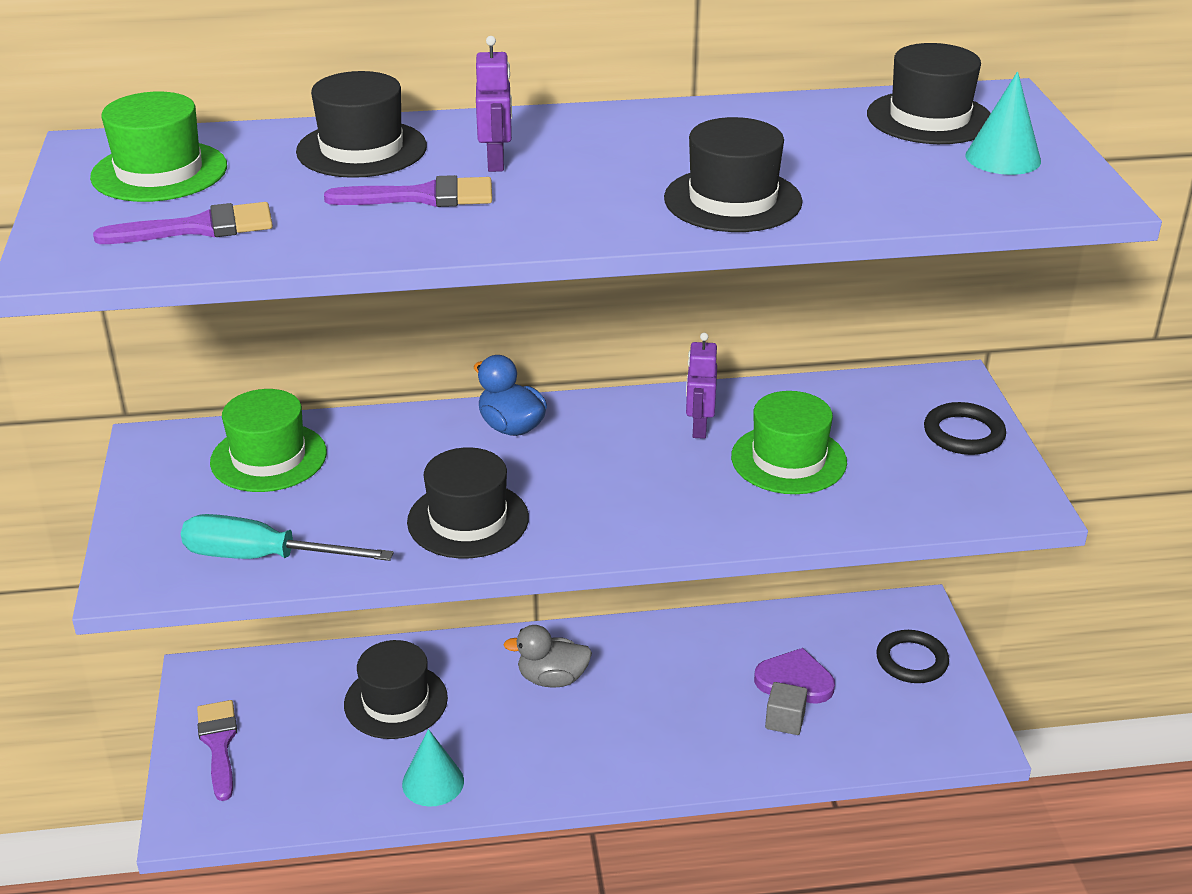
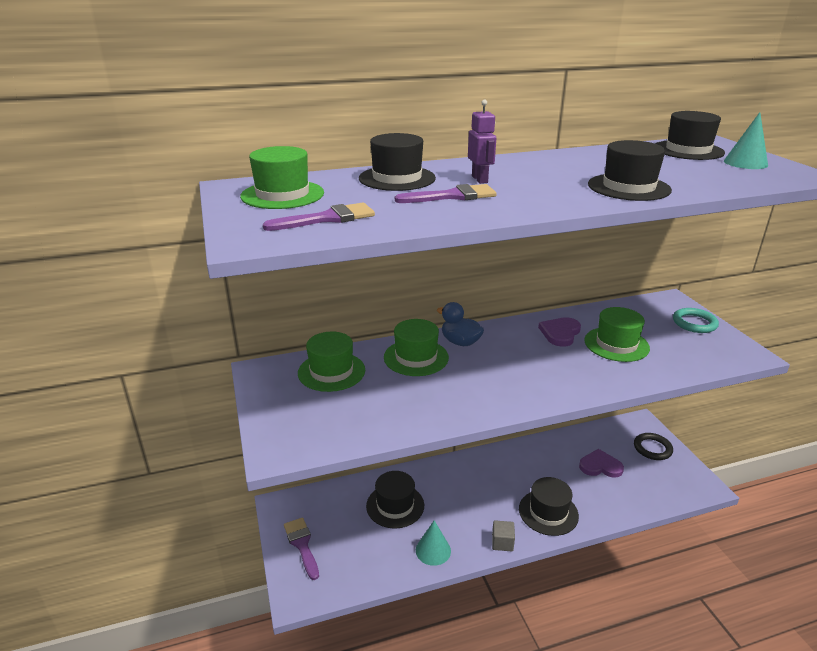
camera: 10 degrees left, 5 degrees down
(263, 557) = (353, 428): turquoise screwdriver -> none
(420, 447) = (416, 357): none -> green hat
(468, 520) = (463, 394): black hat -> black hat (548, 512)
(552, 678) = (475, 481): grey duck -> none
(699, 428) = (560, 333): purple robot -> purple heart
(785, 720) = (605, 488): grey cube -> grey cube (502, 542)
(963, 434) = (694, 323): black ring -> turquoise ring

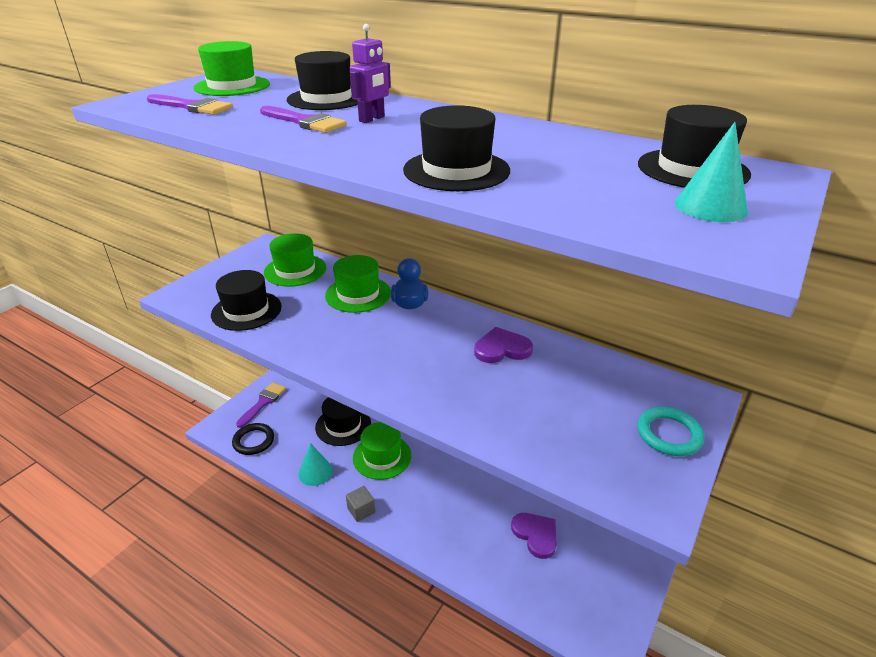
camera: 50 degrees right, 5 degrees up
(548, 512) = (428, 524): black hat -> black hat (246, 311)
(616, 344) = (530, 391): green hat -> green hat (382, 456)
(652, 448) = (618, 569): black ring -> black ring (253, 441)

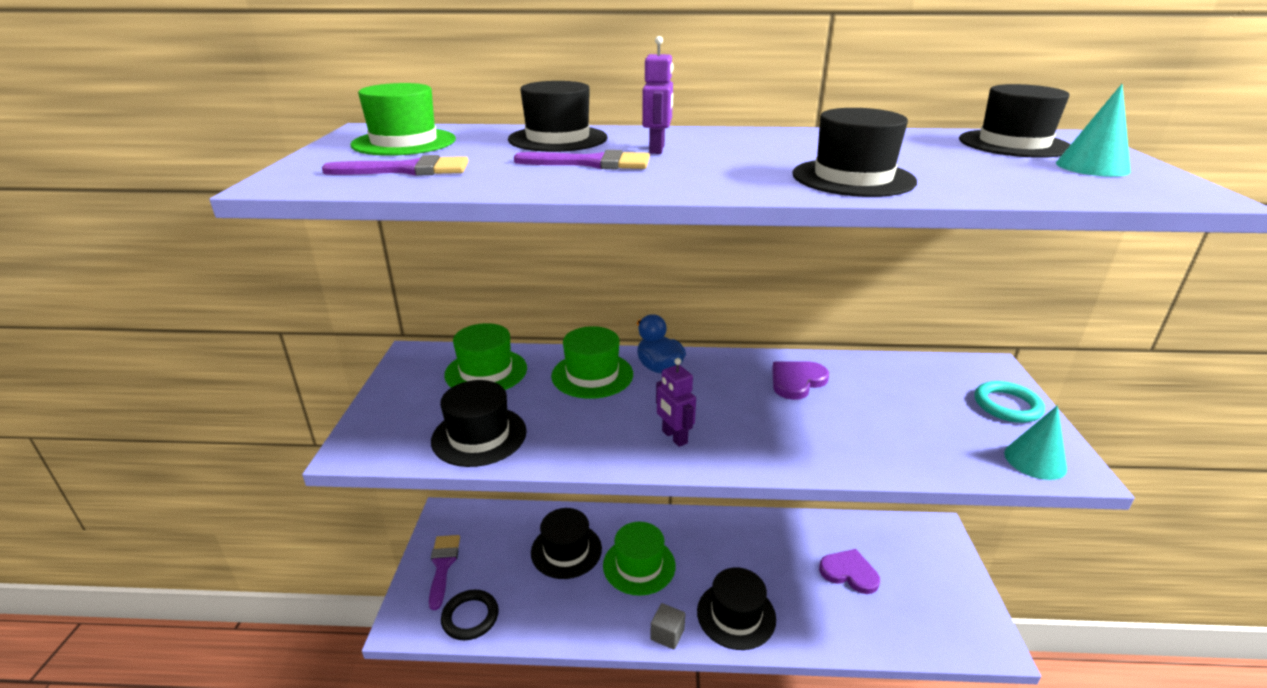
camera: 30 degrees left, 5 degrees down
(315, 472) = (579, 617): turquoise cone -> turquoise cone (1035, 460)
(361, 356) = (674, 437): none -> purple robot
(419, 521) = (736, 615): none -> black hat

